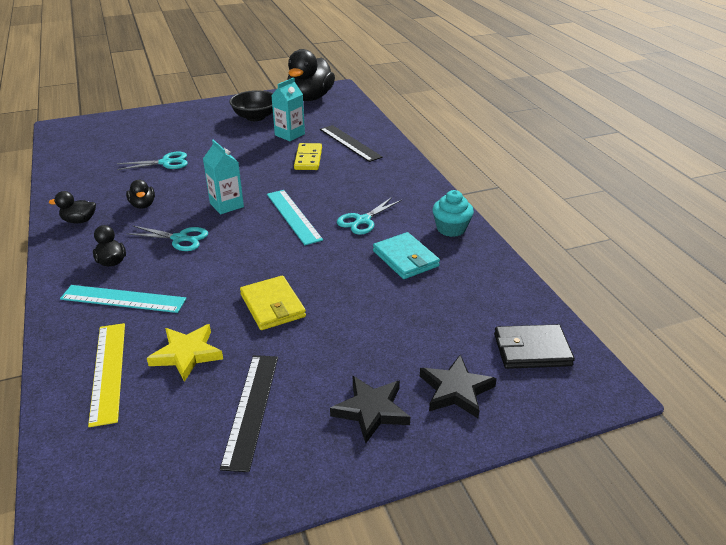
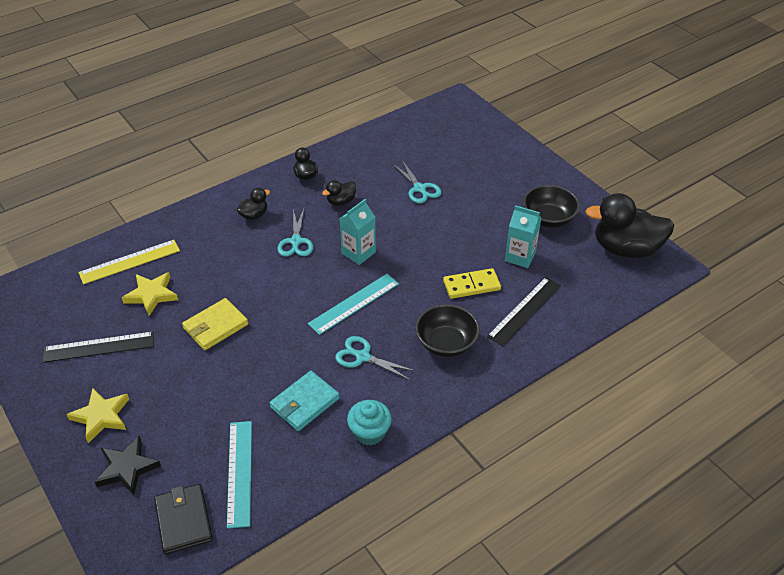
camera: 75 degrees right, 10 degrees up
(123, 299) = (208, 239): turquoise ruler -> turquoise ruler (239, 472)
(367, 180) = (446, 343): none -> black bowl
(371, 410) = (101, 416): black star -> yellow star

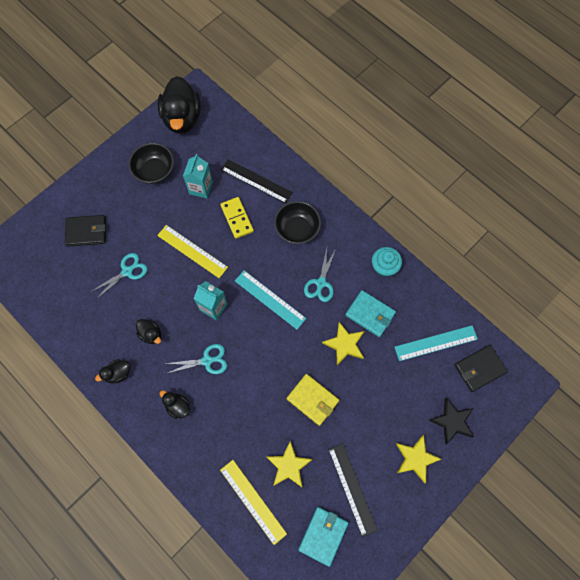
camera: 100 degrees left, 25 degrees up
(64, 314) = (323, 535): none -> turquoise wallet
(272, 368) = (344, 344): none -> yellow star
(434, 241) = (192, 251): none -> yellow ruler
(474, 162) = (86, 232): none -> black wallet

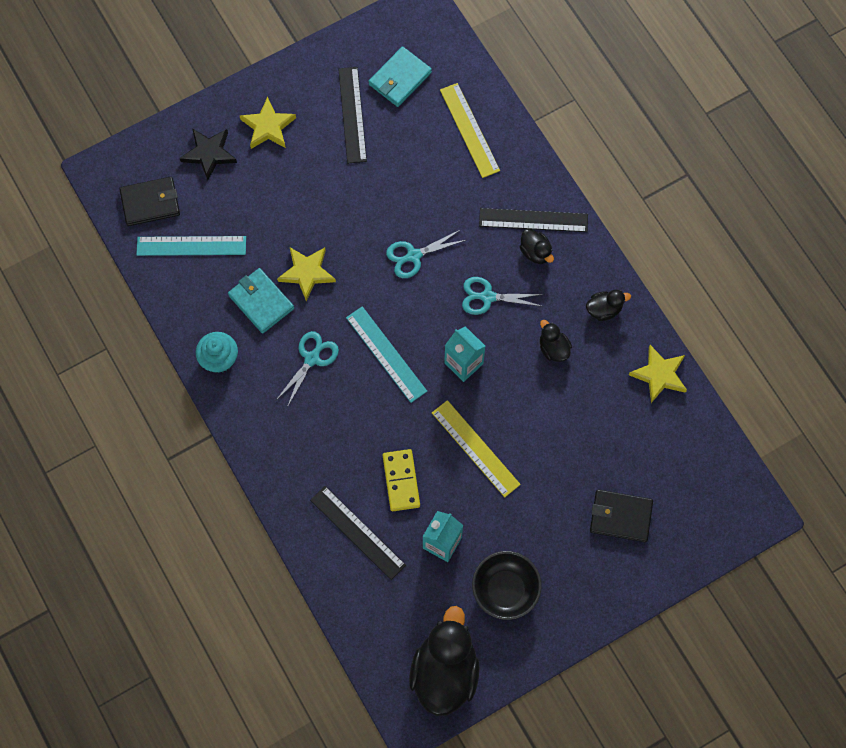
camera: 165 degrees left, 0 degrees up
(127, 271) = (571, 442): turquoise scissors -> turquoise scissors (413, 256)
(184, 433) = (533, 220): none -> black ruler
(289, 466) = (418, 155): yellow star -> yellow star (659, 375)
(297, 229) = (320, 443): black bowl -> none
(312, 400) = (368, 218): yellow wallet -> none

